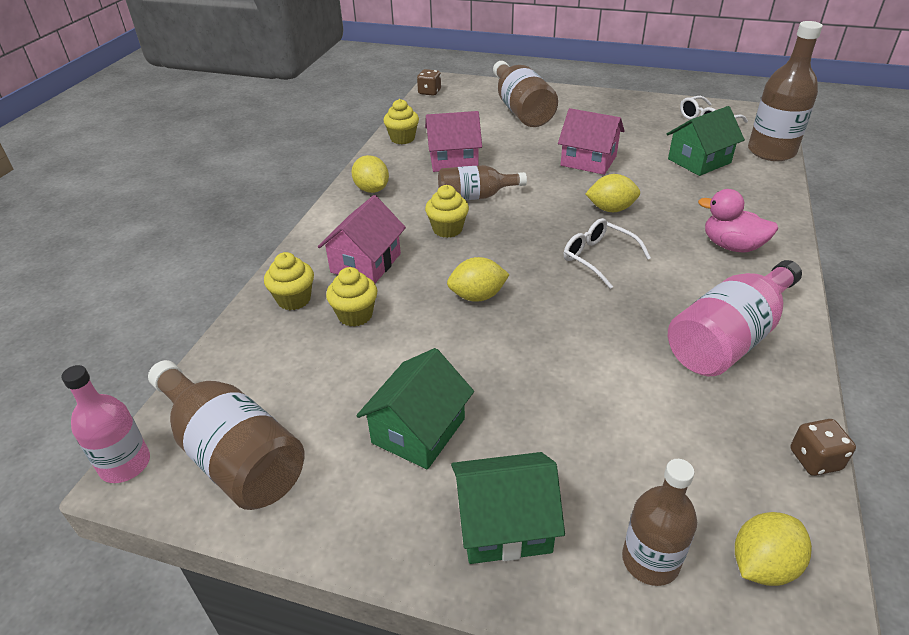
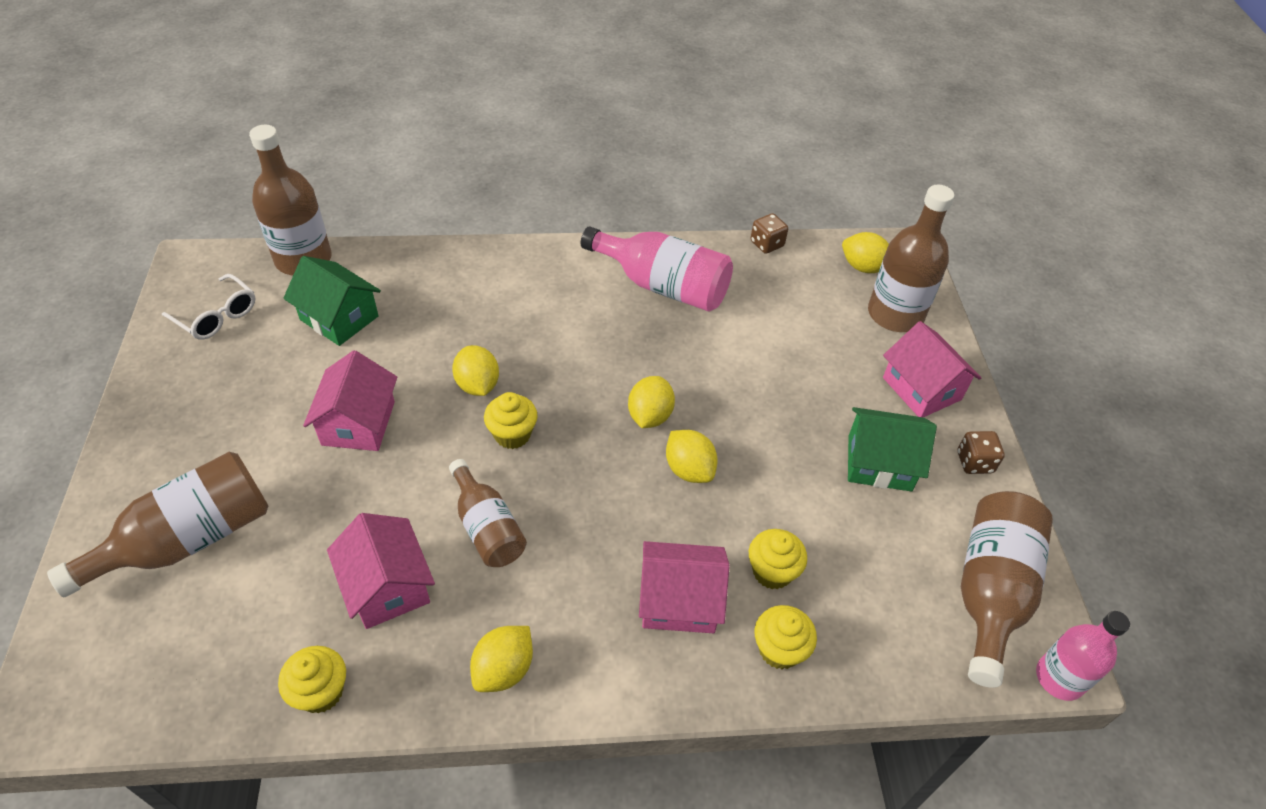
camera: 115 degrees left, 10 degrees up
(429, 92) = (100, 721): brown dice -> brown dice (974, 462)
(447, 229) = (575, 535): yellow cupcake -> yellow cupcake (512, 434)
(504, 524) = (921, 388): green house -> pink house
(546, 288) = (650, 416): none -> yellow lemon
(599, 258) = (580, 382): white glasses -> none
(650, 560) = (895, 314): brown bottle -> brown bottle, size x1.55
(731, 246) = (520, 287): pink duck -> none

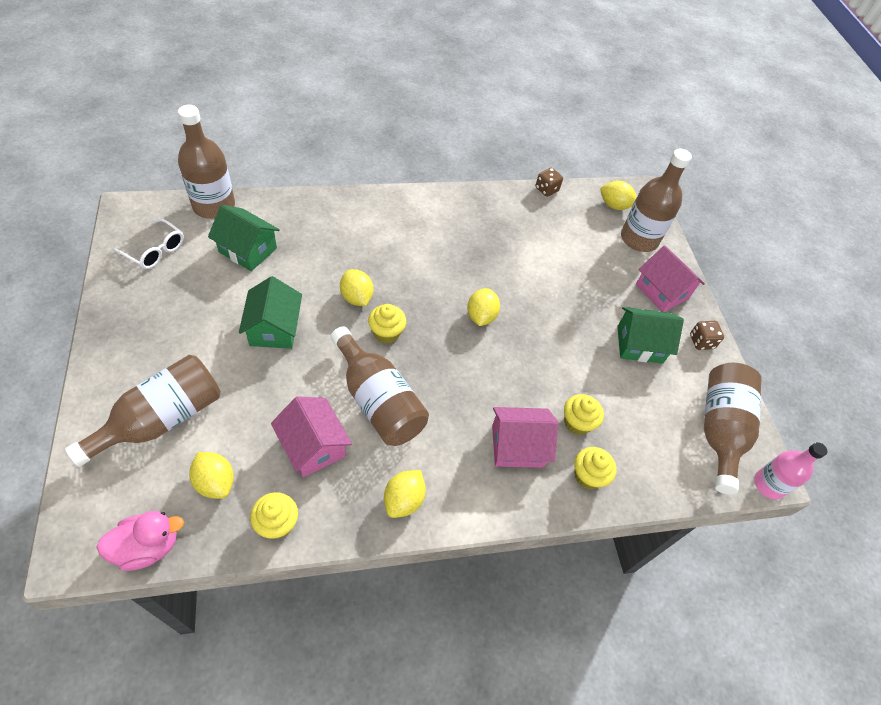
camera: 10 degrees left, 5 degrees up
(140, 713) = (148, 546): none -> pink duck
(358, 423) = (274, 328): pink house -> green house
(487, 528) = (378, 401): brown bottle -> brown bottle, size x1.55
(663, 286) = (478, 221): pink bottle -> none
(689, 469) = (512, 354): yellow lemon -> yellow lemon (215, 482)

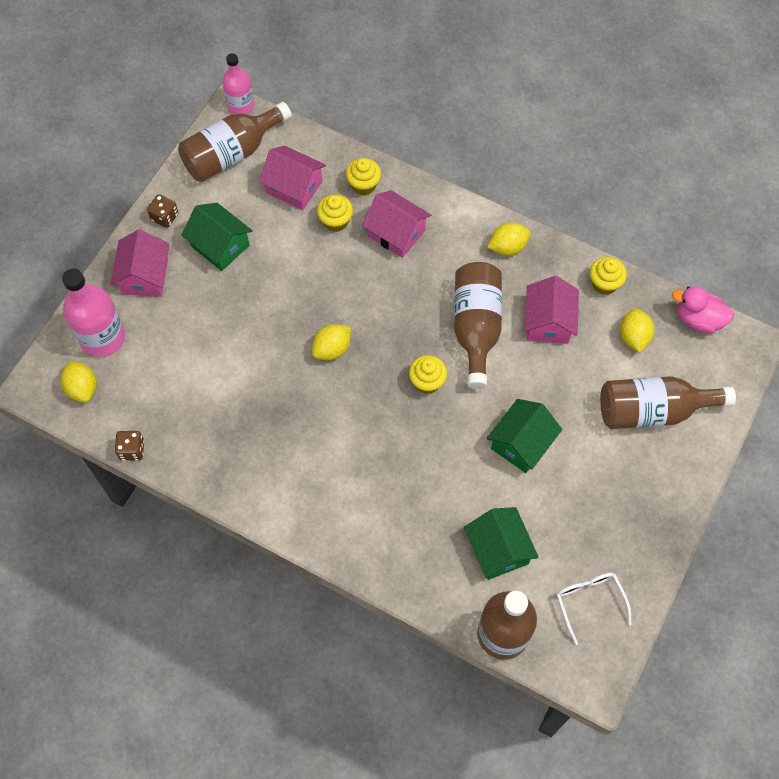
camera: 135 degrees left, 10 degrees up
(356, 297) = (429, 433): yellow lemon -> none
(639, 239) = (102, 337): brown bottle -> pink bottle
(641, 432) = (294, 187): none -> pink house

